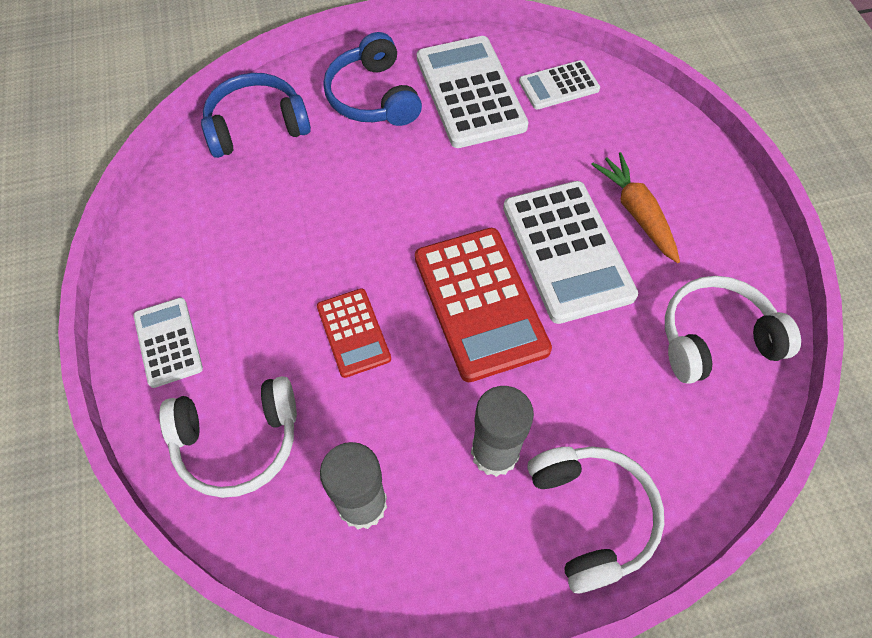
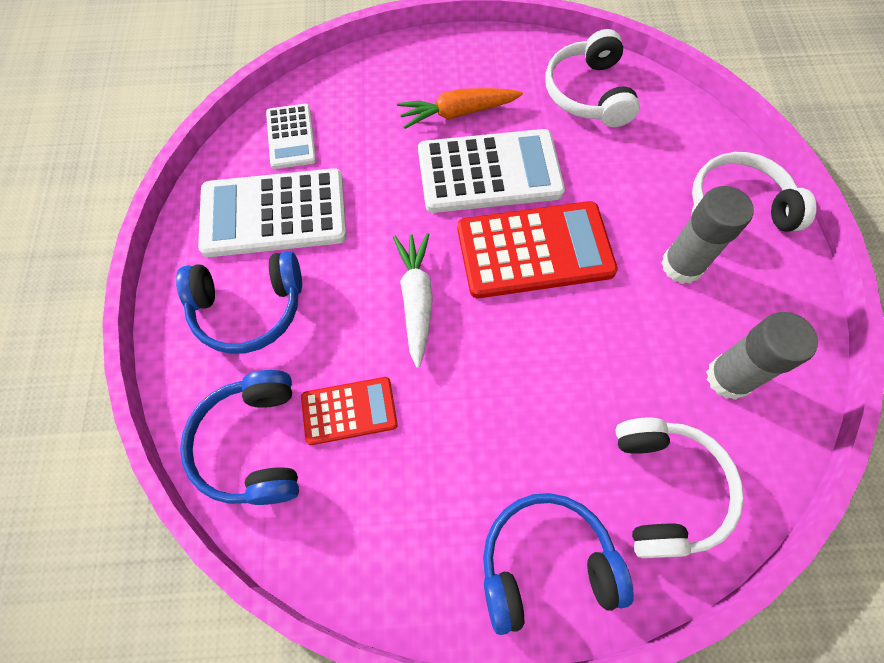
camera: 80 degrees left, 5 degrees up
(168, 342) = (545, 563): white calculator -> blue headphones
(353, 333) = (554, 365): red calculator -> red calculator (349, 411)
(403, 211) = (416, 300): none -> white carrot

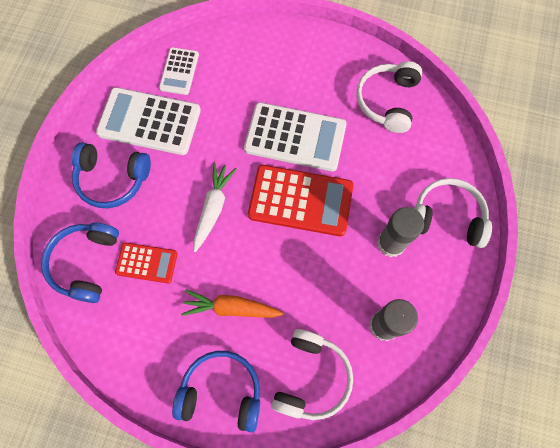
camera: 20 degrees right, 5 degrees up
(458, 113) = (293, 88): orange carrot -> orange carrot (231, 308)

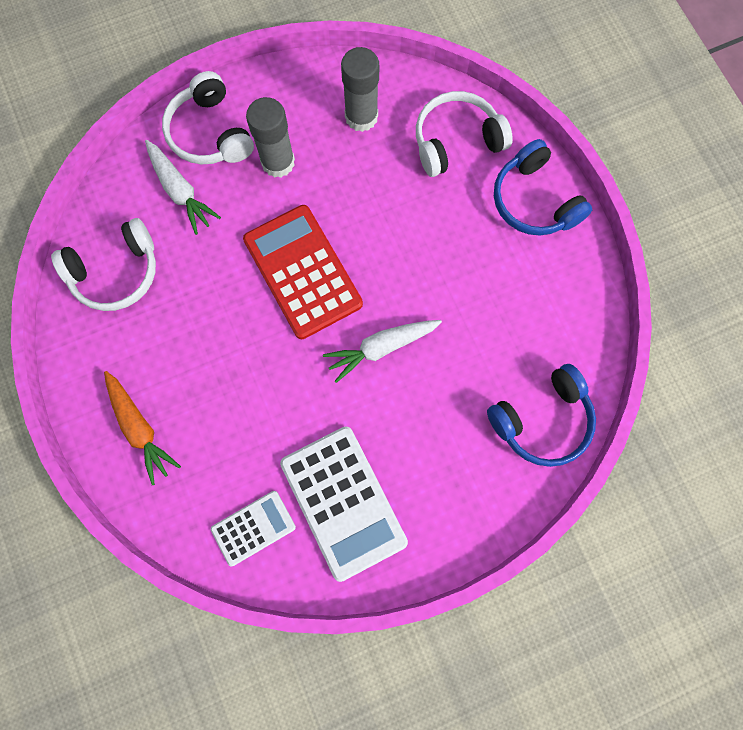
camera: 130 degrees left, 5 degrees up
(112, 179) = (440, 478): blue headphones -> none
(146, 263) = (489, 362): red calculator -> none
(231, 308) = (459, 250): orange carrot -> orange carrot (140, 428)
(295, 137) = (235, 331): white calculator -> none
(416, 171) = (180, 191): none -> white carrot

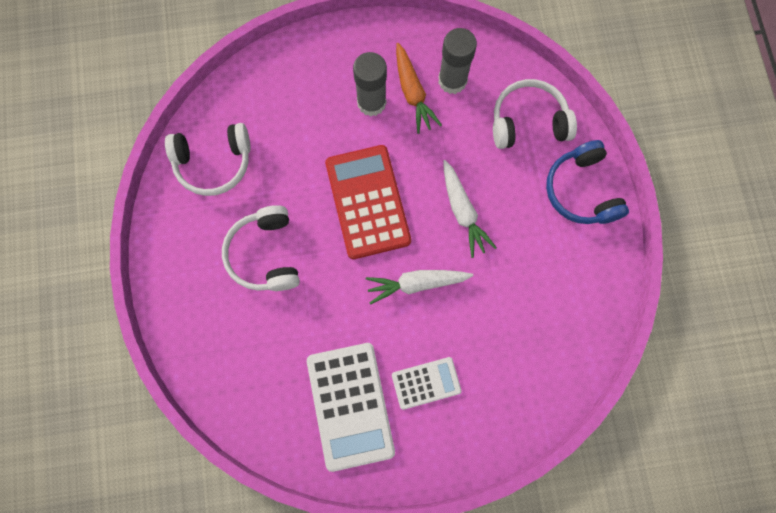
camera: 15 degrees right, 0 degrees up
(140, 428) = (200, 298): orange carrot -> orange carrot (412, 93)
(180, 191) = (284, 107): white carrot -> white carrot (462, 211)
(210, 133) = (321, 64): white headphones -> white headphones (265, 254)
(253, 528) = (271, 406): white calculator -> white calculator (426, 383)
(542, 420) = (536, 382): blue headphones -> none

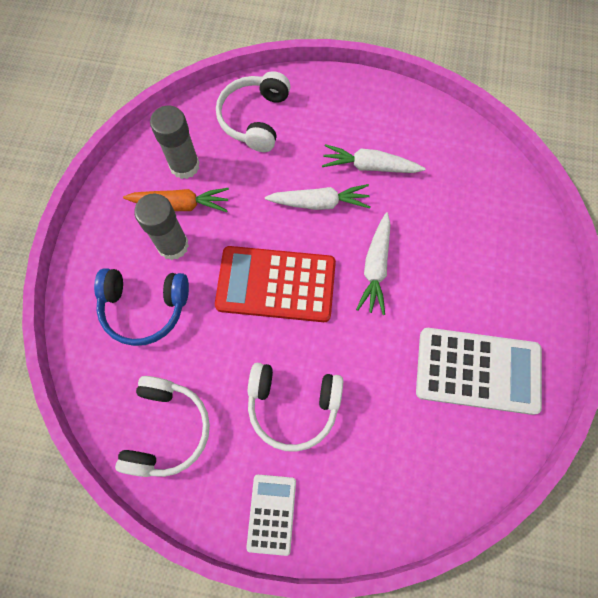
camera: 70 degrees left, 5 degrees down
(426, 383) = (474, 292): white calculator -> white calculator (271, 513)
(521, 245) = (370, 166): none -> white carrot
(581, 191) = (337, 101): blue headphones -> blue headphones (144, 308)

